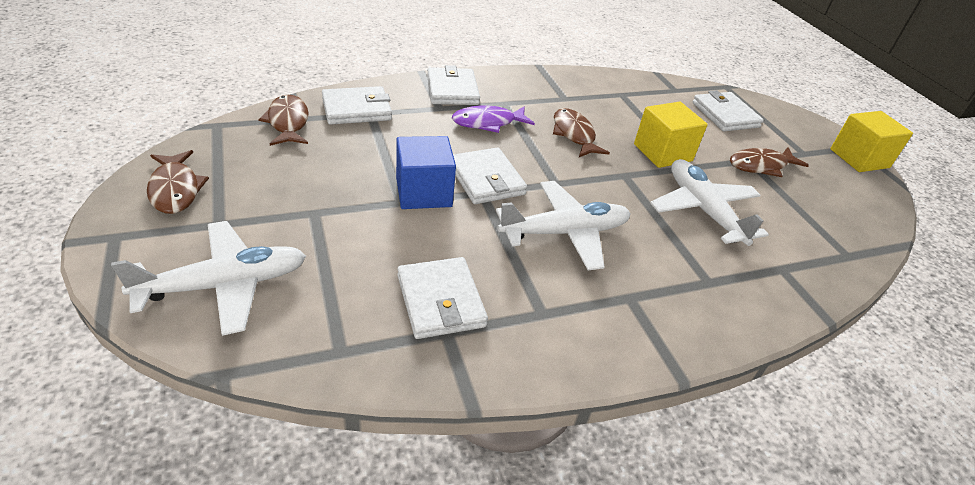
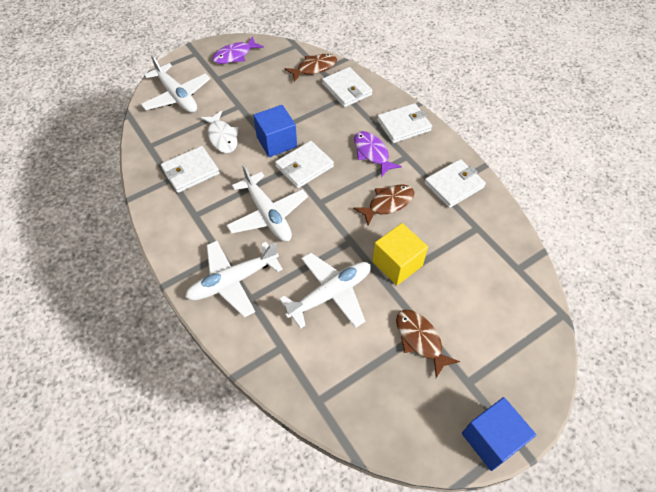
camera: 80 degrees right, 15 degrees up
(175, 189) = (235, 55): brown fish -> purple fish
(378, 246) = (222, 137): none -> white fish
(679, 293) = (233, 281): none -> white plane
(725, 115) = (497, 312): white wallet -> white wallet (454, 185)
(859, 158) = (491, 439): yellow cube -> blue cube

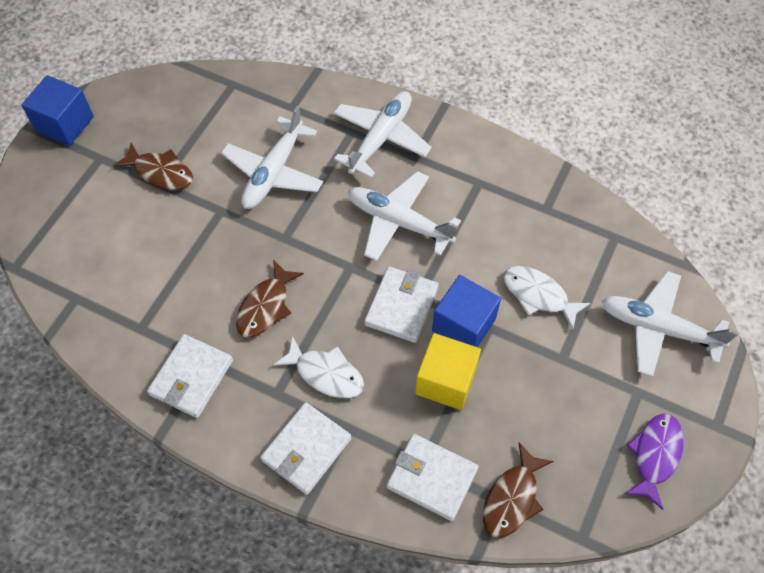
camera: 150 degrees right, 5 degrees up
(190, 171) = (532, 229): white wallet -> none
(372, 153) = (326, 373): purple fish -> white fish
(397, 263) = (218, 237): yellow cube -> yellow cube (446, 381)

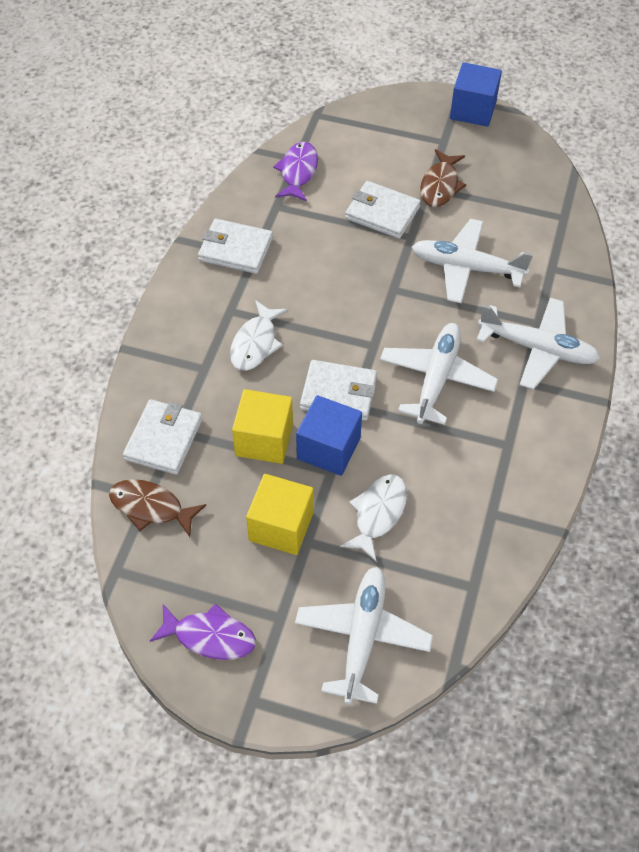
camera: 80 degrees right, 5 degrees down
(96, 299) = (298, 172): none -> purple fish
(266, 306) = (315, 288): brown fish -> none
(306, 449) = (180, 341): white wallet -> white wallet (382, 213)
(544, 378) = (281, 526): none -> yellow cube

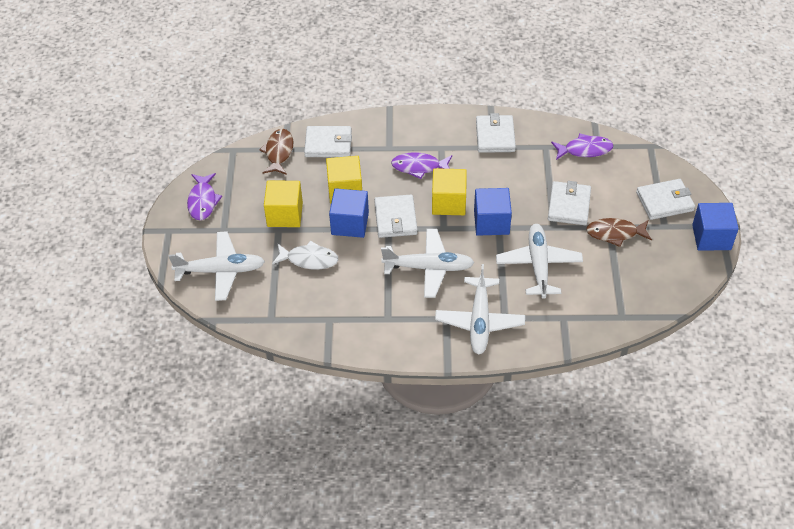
camera: 75 degrees right, 5 degrees down
(255, 343) = (419, 167): white fish -> purple fish
(332, 328) = (448, 202): none -> yellow cube
(382, 294) = (491, 222): none -> blue cube
(407, 130) = (664, 201): none -> white wallet

